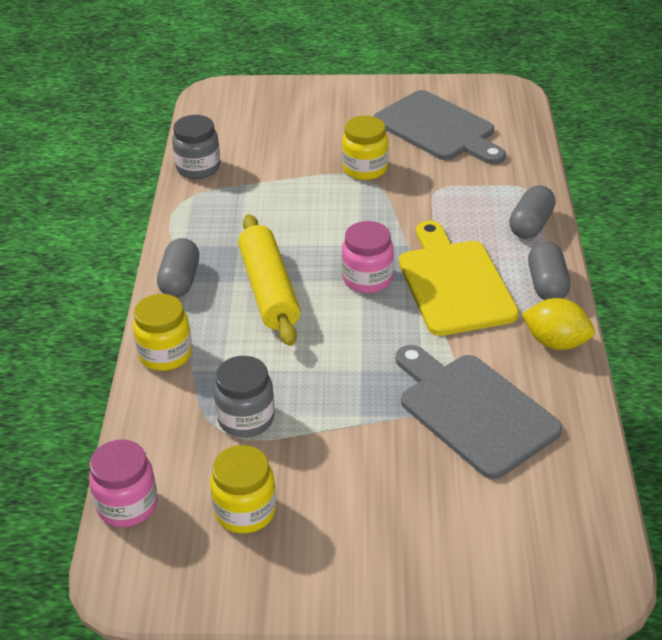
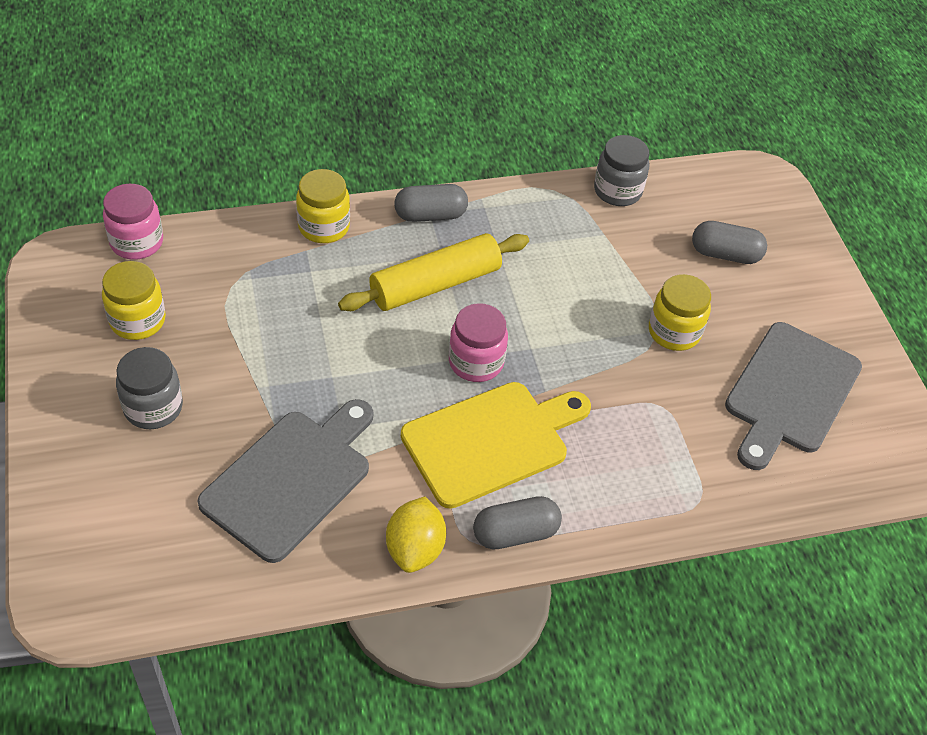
camera: 70 degrees right, 10 degrees up
(246, 419) = (250, 300): grey jar -> grey jar (153, 407)
(531, 225) = (625, 508): grey capsule -> grey capsule (725, 254)

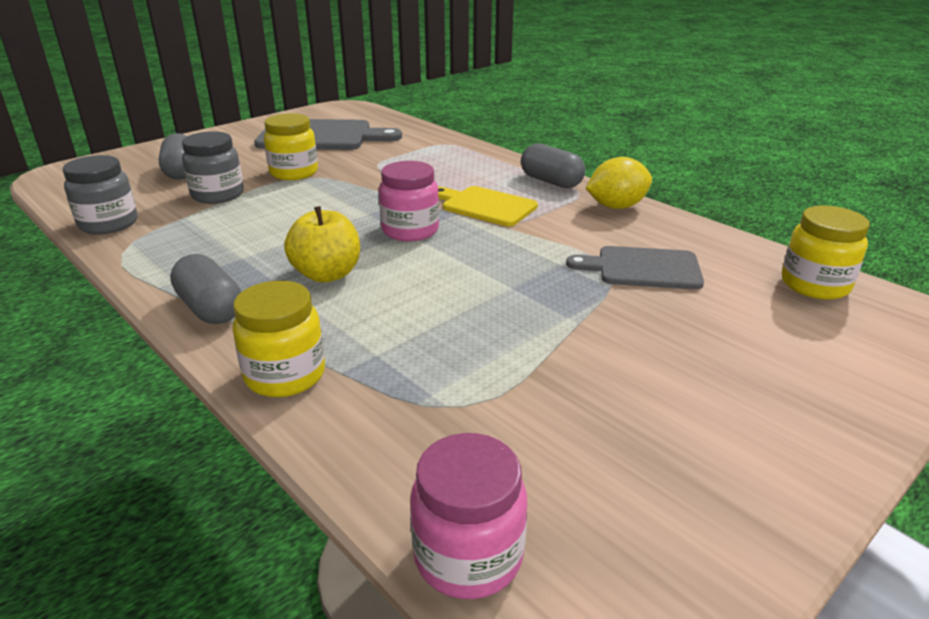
camera: 115 degrees left, 20 degrees down
(137, 321) = (607, 460): yellow jar -> yellow jar (815, 285)
(153, 407) = (696, 377): grey jar -> grey jar (218, 195)
(291, 479) = (642, 268): grey cutting board -> grey cutting board, size x0.63
(435, 284) = (327, 274): yellow rolling pin -> yellow apple
(491, 441) = (485, 206): yellow cutting board -> yellow cutting board, size x0.63

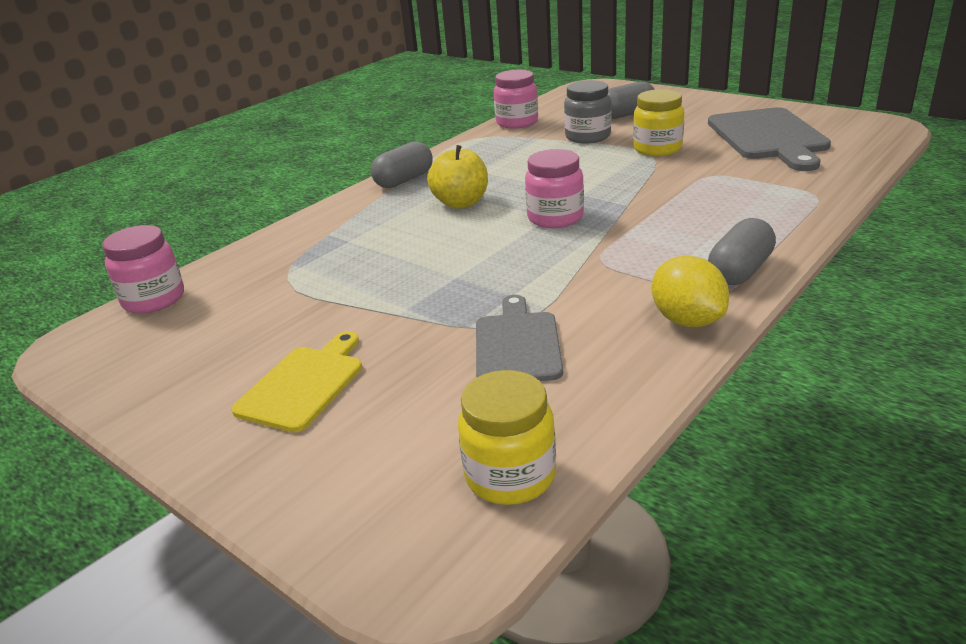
camera: 85 degrees right, 0 degrees up
(109, 224) = (517, 122): grey jar -> pink jar
(285, 375) = (326, 219): yellow jar -> none
(485, 206) = (636, 242): yellow cutting board -> yellow cutting board (304, 384)

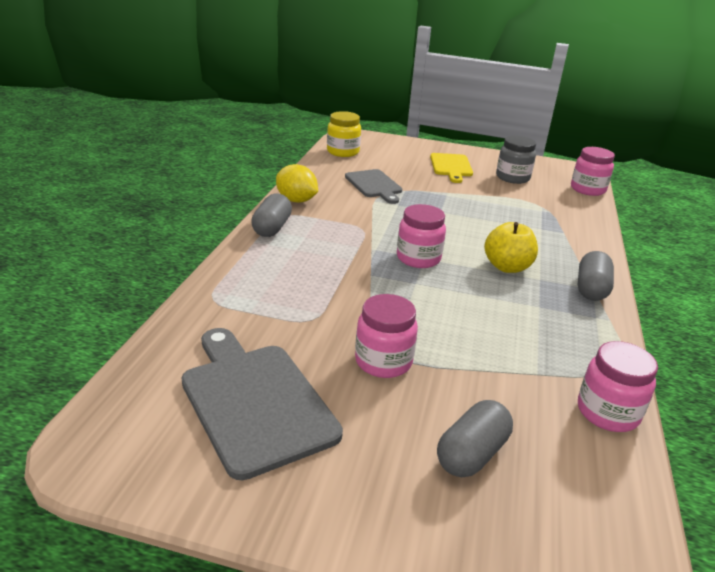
camera: 150 degrees right, 0 degrees up
(587, 137) = (482, 382): grey jar -> grey jar (512, 178)
(657, 149) = (383, 361): yellow jar -> pink jar

